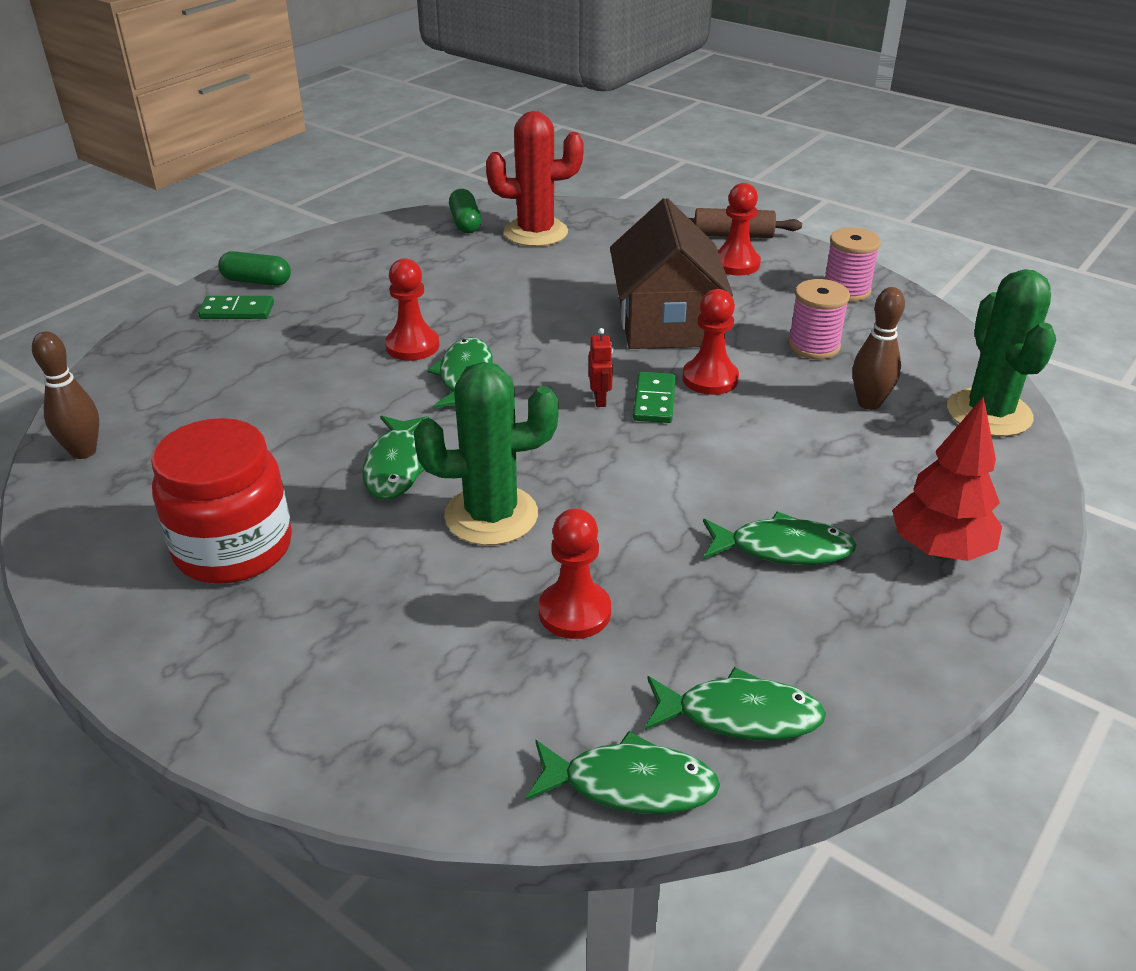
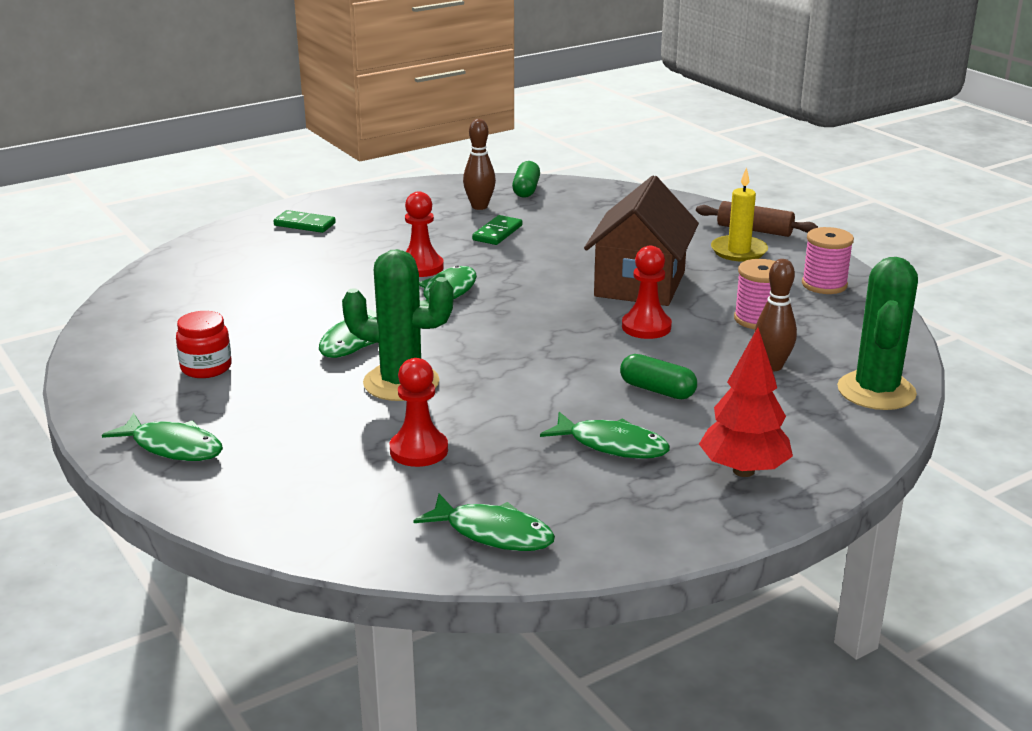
camera: 20 degrees right, 10 degrees down
(83, 451) = (142, 294): brown bowling pin -> brown bowling pin (479, 206)
(233, 548) = (206, 368): red jar -> red jar, size x0.56
(257, 281) = (332, 207): green capsule -> green capsule (657, 390)
(536, 233) = (580, 204): red cactus -> none
(600, 399) = (543, 326): red robot -> none
(630, 785) = (382, 552): green fish -> green fish (173, 447)
(654, 400) = (586, 334): green domino -> green domino (497, 233)
(736, 264) = (738, 251): red pawn -> yellow candle

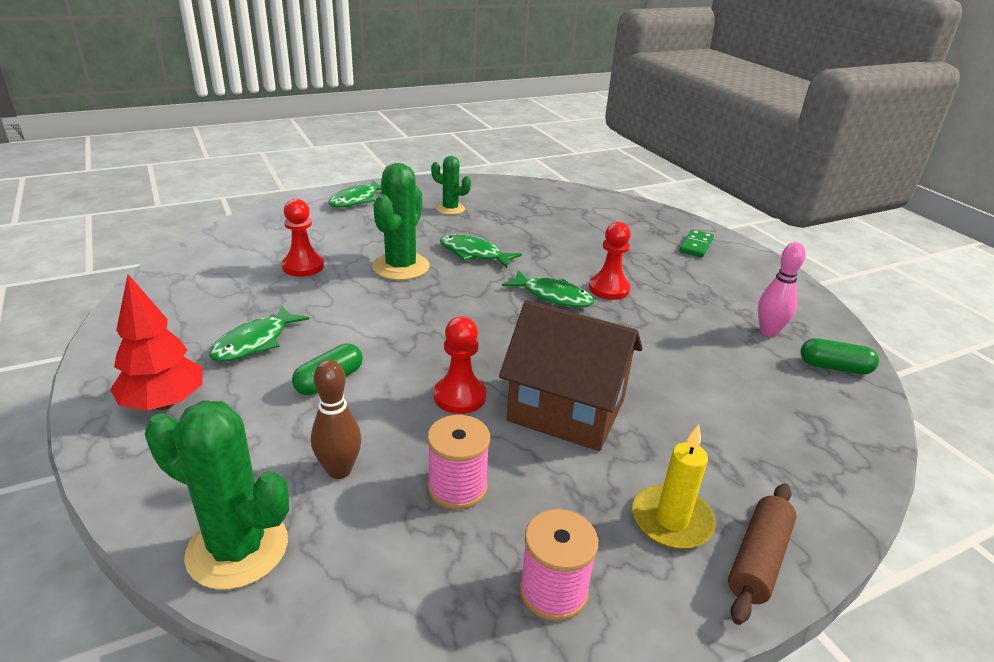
camera: 95 degrees right, 5 degrees up
(206, 368) = (450, 209): red jar -> green cactus
(479, 206) = (768, 332): brown bowling pin -> pink bowling pin
(493, 533) = (184, 282): green fish -> none
(497, 233) = (697, 335): green domino -> none

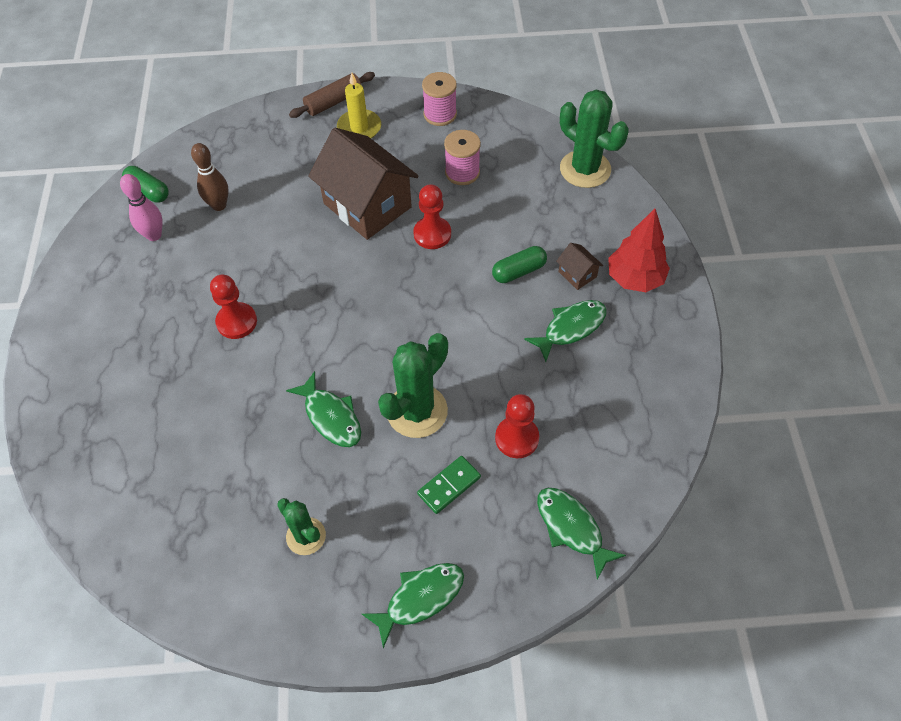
camera: 155 degrees left, 25 degrees up
(248, 393) = (577, 274): none -> brown house
(339, 470) = (526, 199): brown bowling pin -> brown bowling pin (219, 205)
(553, 296) = (296, 324): green fish -> green fish (572, 528)
(696, 246) = (82, 370): green domino -> green domino (449, 485)

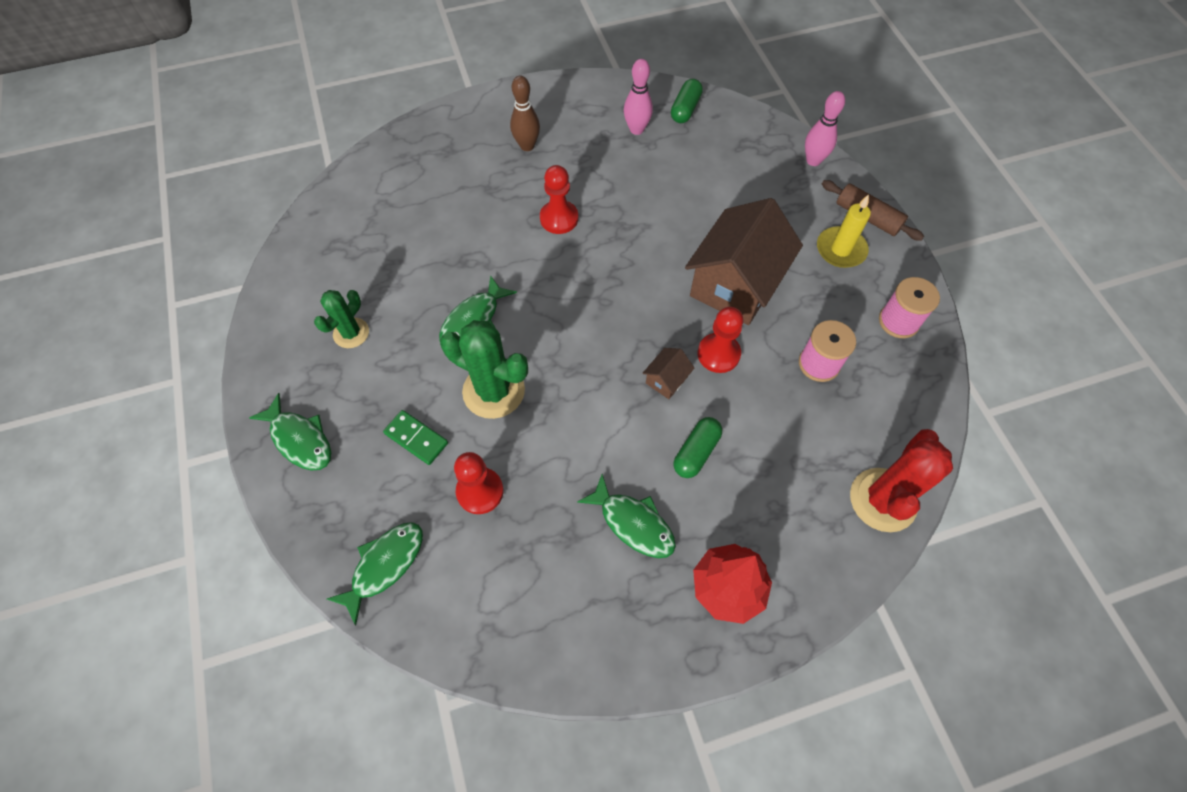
camera: 75 degrees right, 5 degrees up
(219, 205) = (688, 164): brown bowling pin -> brown bowling pin (527, 146)
(258, 118) = (813, 160): none -> pink bowling pin
(519, 271) = (696, 452): green capsule -> green capsule turned 75 degrees clockwise
(577, 274) = (712, 517): brown house -> brown house (666, 380)
(585, 169) = (883, 500): green cactus -> red cactus

